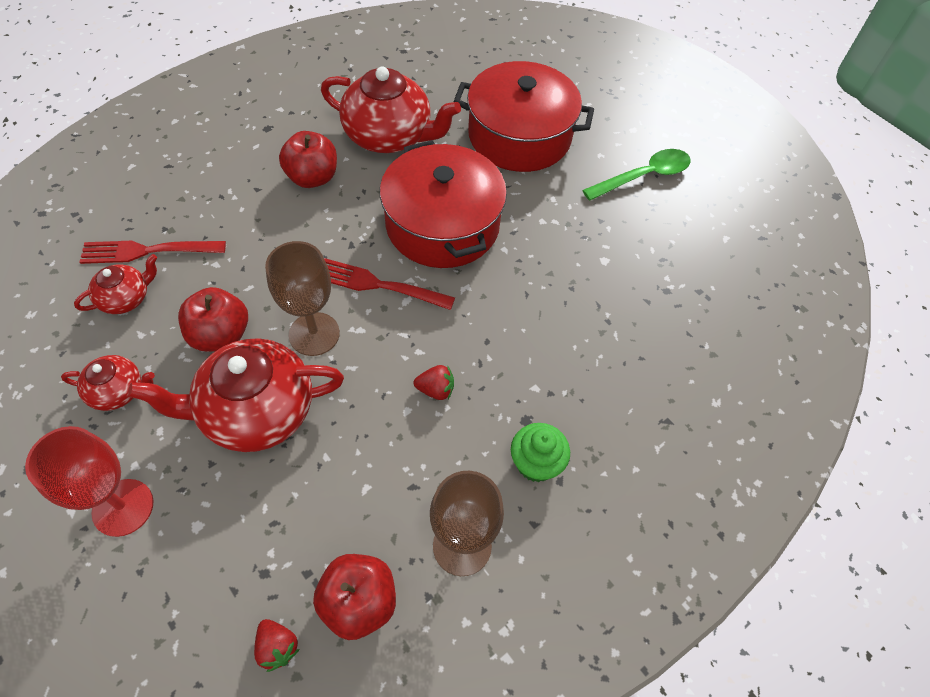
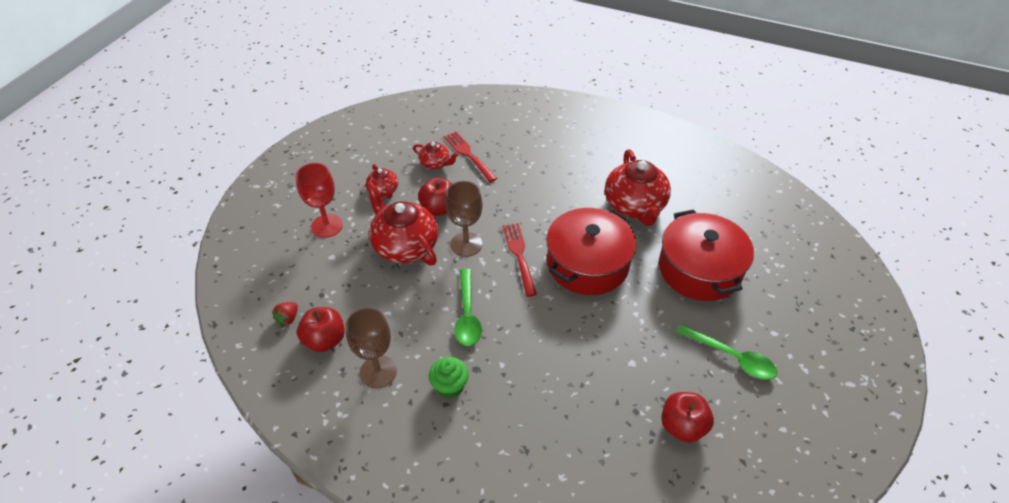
camera: 65 degrees right, 10 degrees down
(312, 177) = (571, 189): red apple -> red apple (682, 426)
(436, 389) = (467, 315): red strawberry -> green spoon

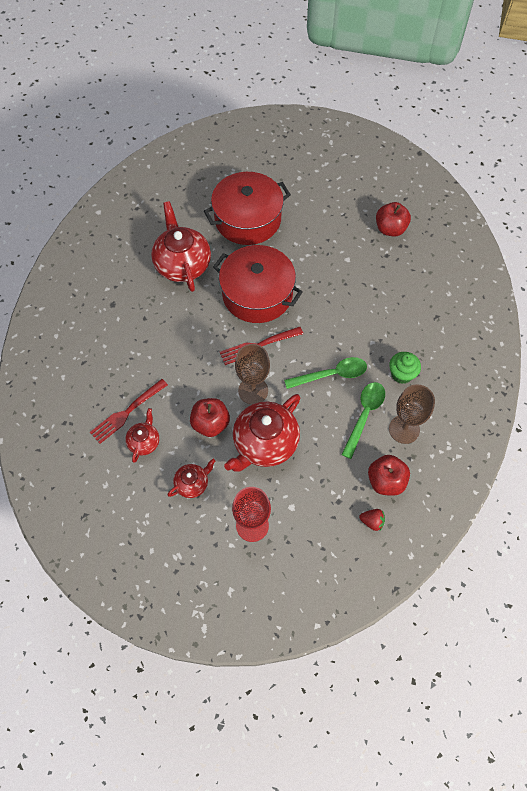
camera: 100 degrees left, 15 degrees up
(635, 206) = (182, 264): red teapot -> red teapot turned 90 degrees counterclockwise
(732, 357) = (327, 201): green spoon -> green spoon (364, 415)

